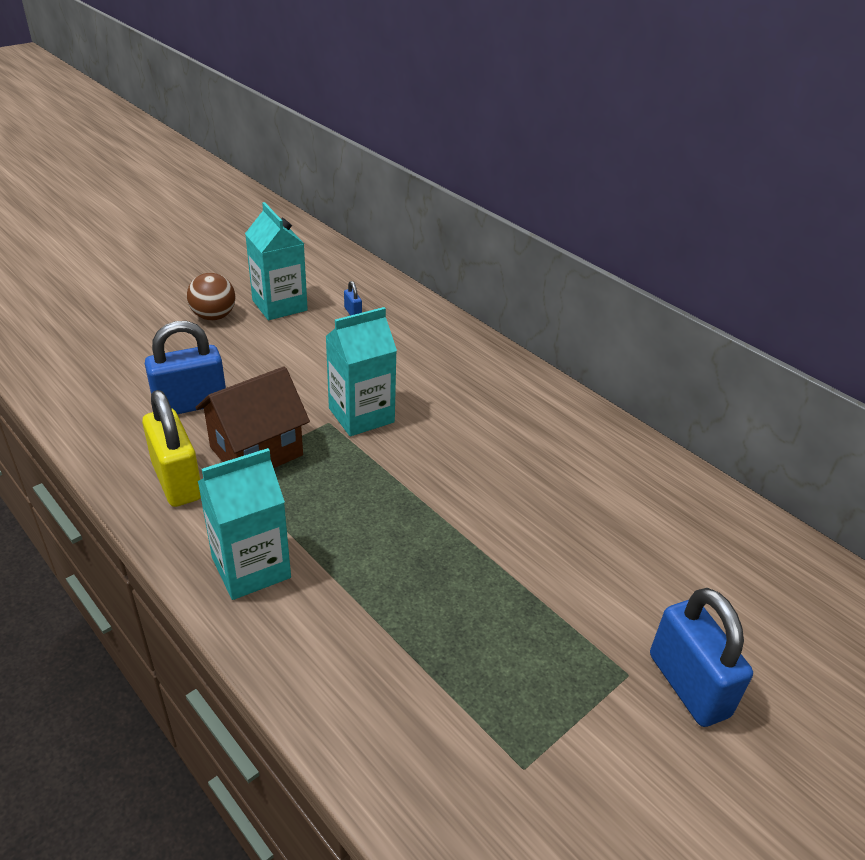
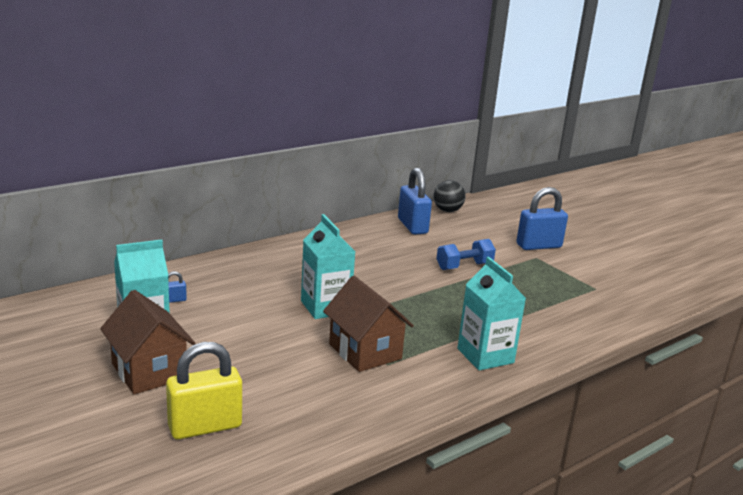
camera: 85 degrees left, 15 degrees down
(177, 481) = (399, 387): yellow padlock -> yellow padlock (205, 426)
(191, 404) = (298, 382): blue padlock -> blue padlock (412, 226)
(214, 316) = (149, 371): brown ball -> brown house
(538, 558) = (464, 266): none -> blue dumbbell
(773, 545) = (447, 211): none -> black ball

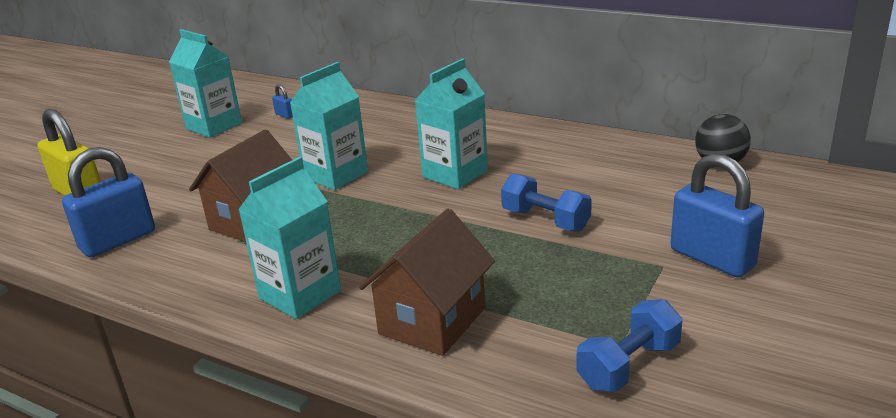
camera: 70 degrees right, 5 degrees up
(149, 371) = (155, 147): brown house -> brown house (432, 321)
(375, 271) = (455, 174): none -> turquoise carton
(412, 226) = (622, 158): blue padlock -> blue padlock (118, 240)
(613, 291) = (628, 365): none -> blue dumbbell

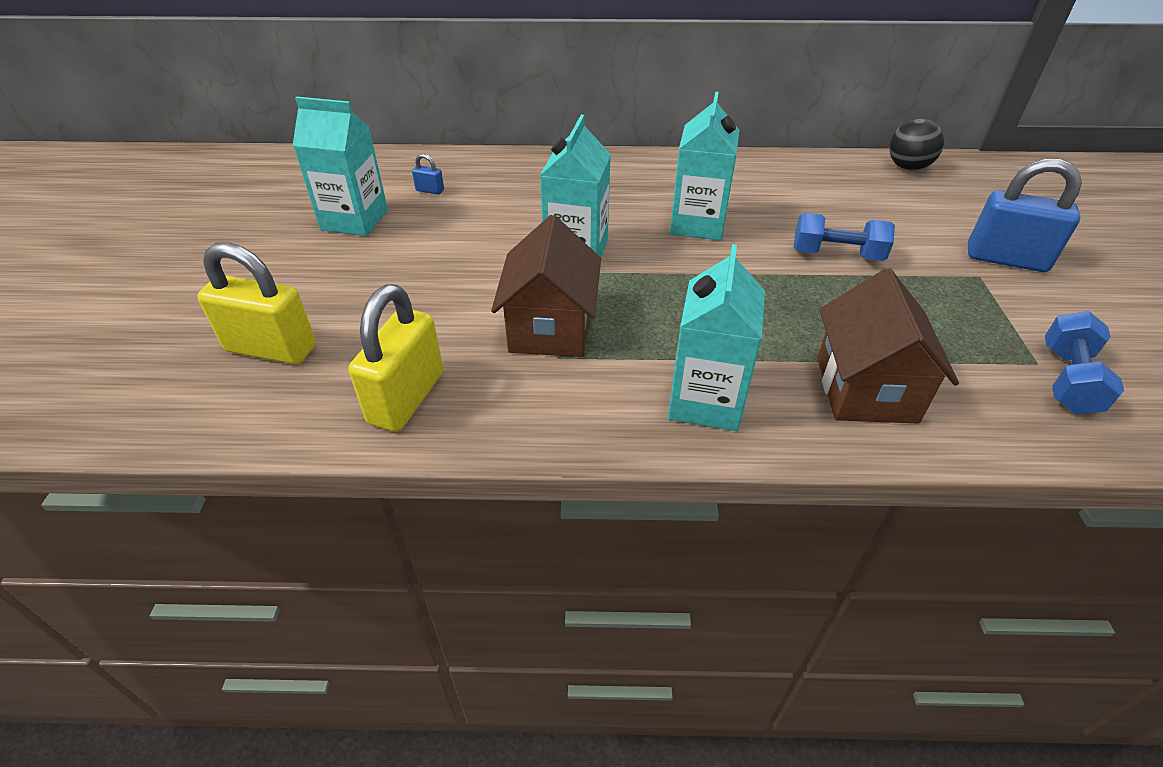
camera: 30 degrees left, 15 degrees up
(118, 240) = (407, 398): blue padlock -> yellow padlock

